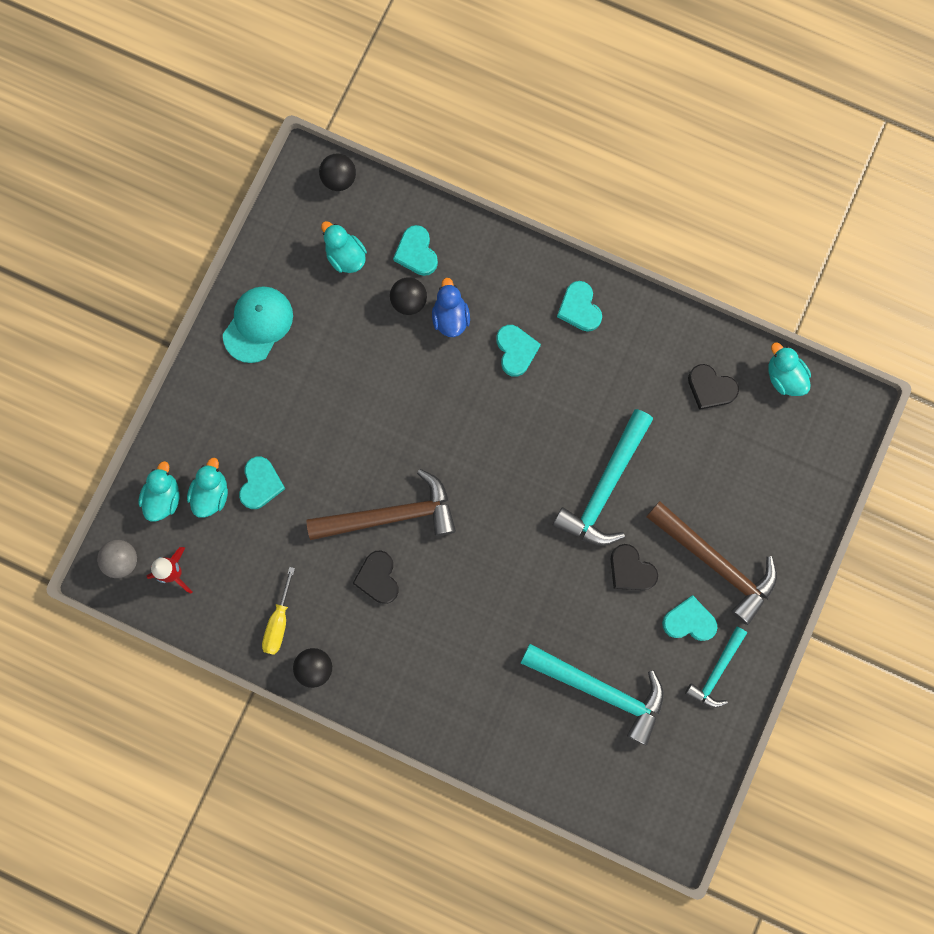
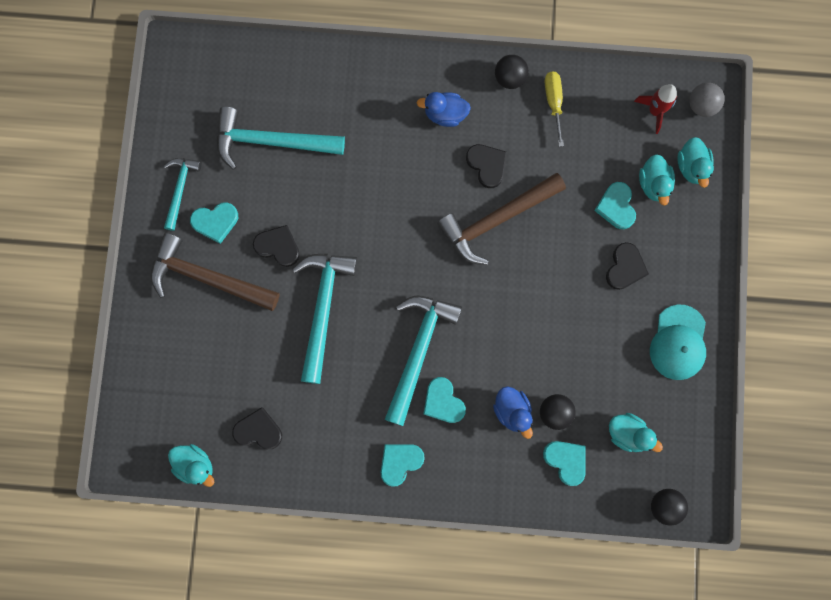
camera: 160 degrees right, 0 degrees up
(279, 418) = (625, 267): none -> black heart
(401, 652) = (445, 114): none -> blue duck
(522, 409) = (418, 351): none -> turquoise hammer
(579, 308) = (400, 462): turquoise heart -> turquoise heart turned 90 degrees counterclockwise

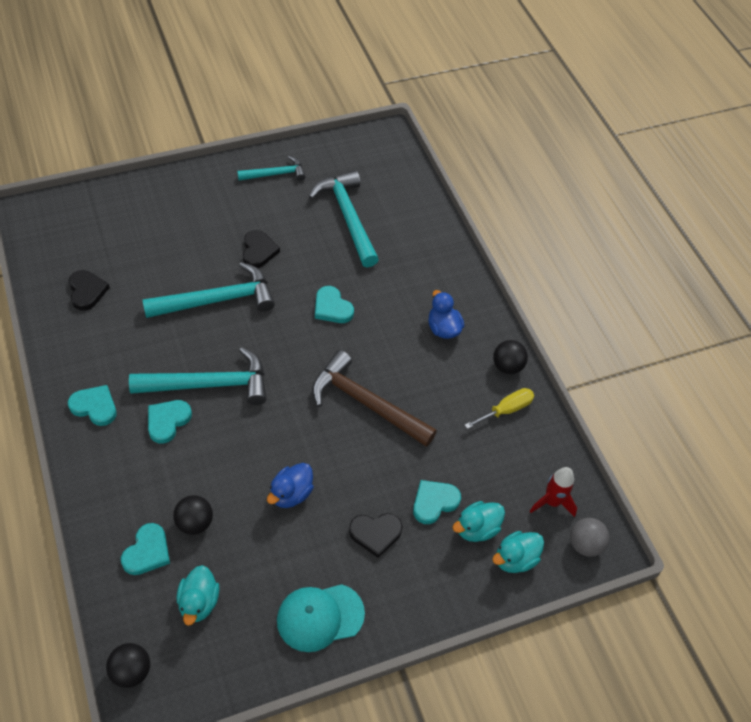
camera: 60 degrees right, 25 degrees down
(195, 465) = (40, 259): turquoise duck -> none
(207, 278) = (208, 214): brown hammer -> none
(215, 222) = (259, 204): turquoise heart -> turquoise heart (332, 308)
(487, 165) = (414, 377): black heart -> none
(512, 411) = (181, 483): blue duck -> blue duck (291, 494)

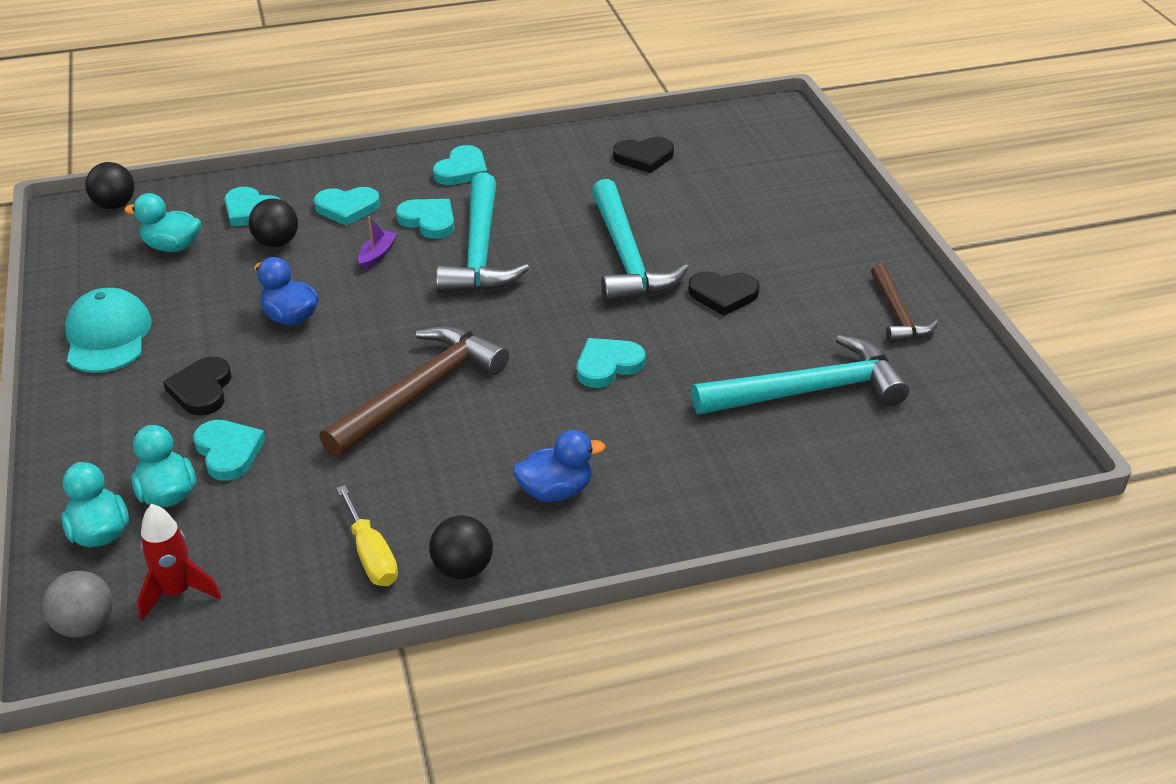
camera: 100 degrees right, 15 degrees down
(146, 480) = (347, 208): none -> turquoise heart
(213, 449) = (377, 255): none -> purple boat
(275, 174) = (897, 314): turquoise hammer -> brown hammer

